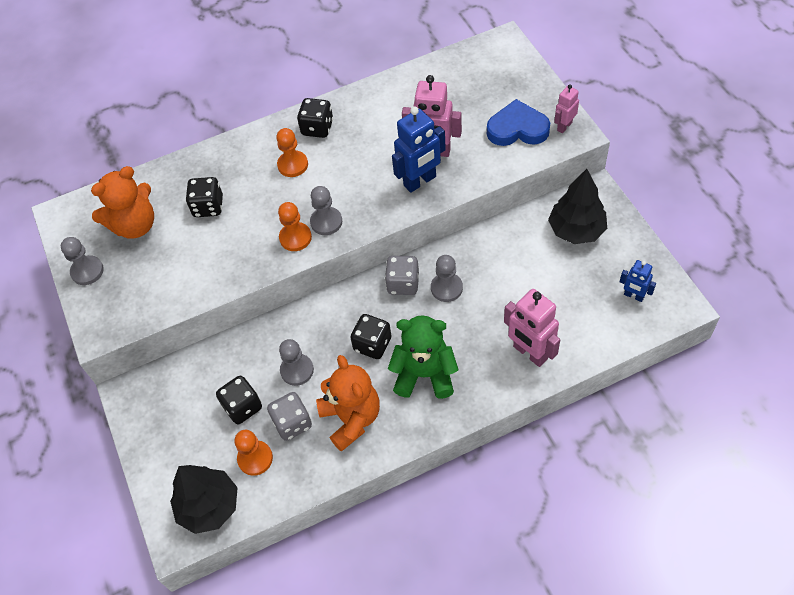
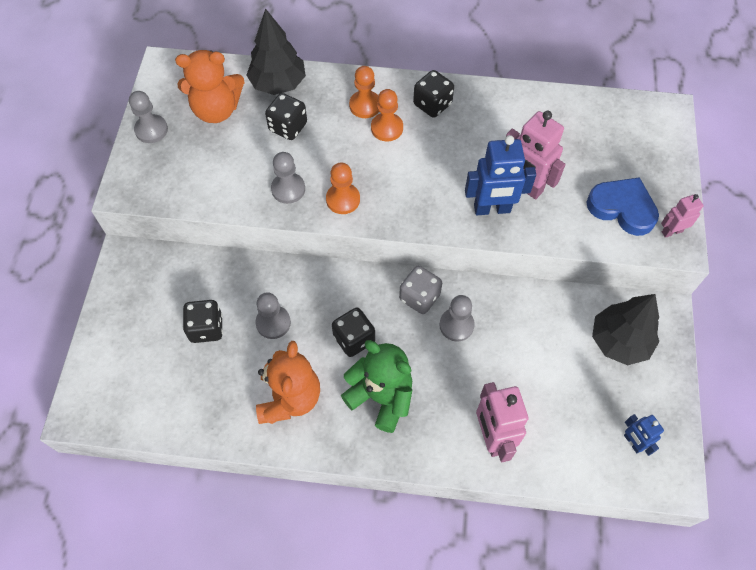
camera: 25 degrees right, 5 degrees up
(209, 506) = (121, 401): black tree -> black tree (278, 83)
(255, 458) = (185, 382): orange pawn -> orange pawn (365, 105)
(292, 423) = (237, 370): grey dice -> none
(326, 222) = (380, 200): grey pawn -> grey pawn (288, 189)

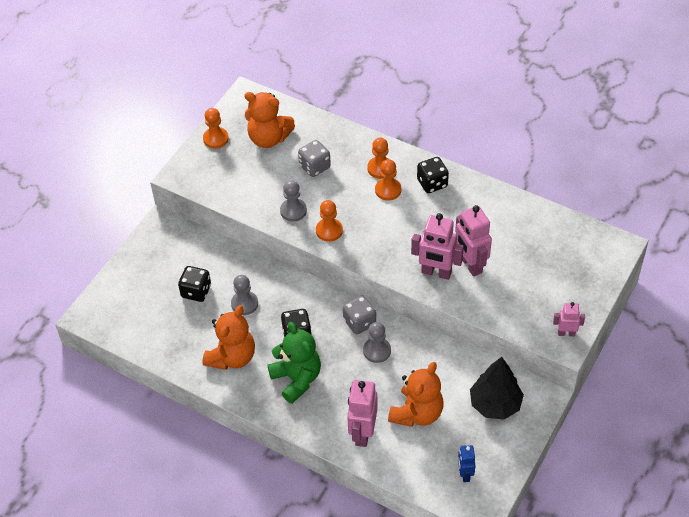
camera: 25 degrees right, 10 degrees down
(151, 130) = (215, 138): grey pawn -> orange pawn
(278, 83) = (323, 133): black tree -> none
(288, 127) = (314, 167): black dice -> grey dice
(492, 209) = (436, 273): blue robot -> pink robot
(540, 386) = (417, 413): none -> orange teddy bear
(622, 208) = (537, 304): blue heart -> none

